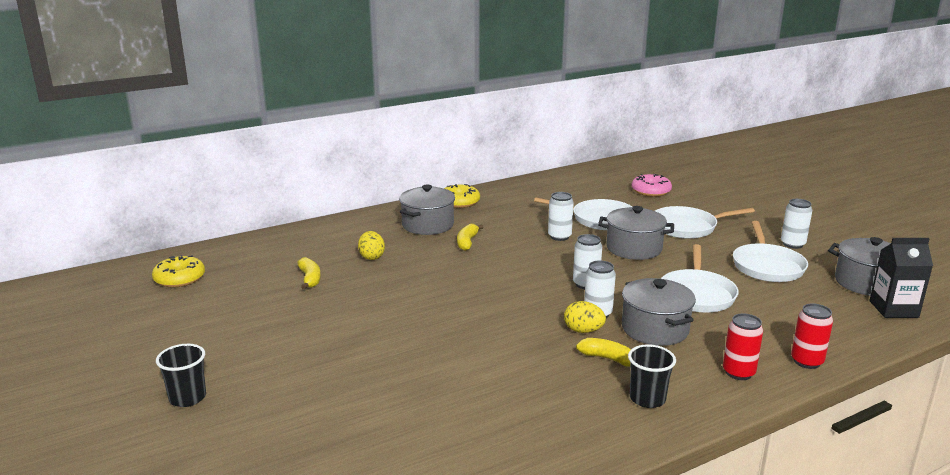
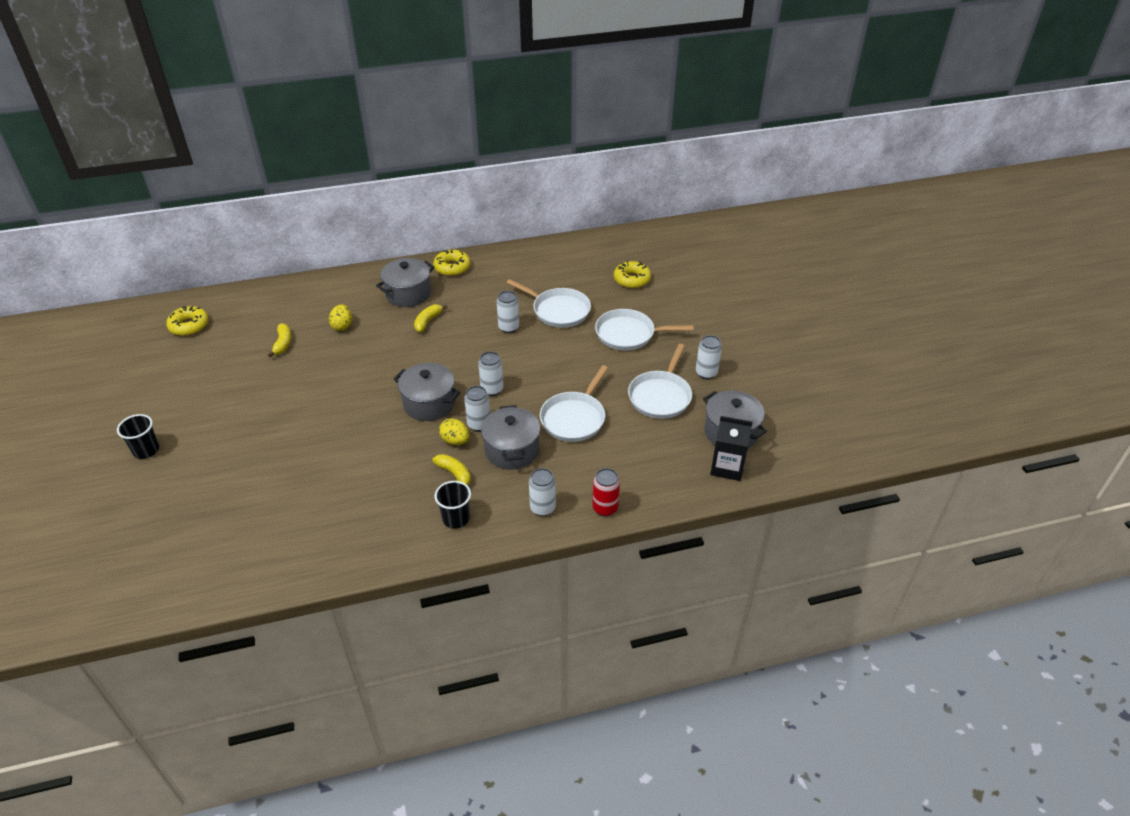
camera: 15 degrees right, 20 degrees up
(634, 248) = (561, 354): grey pot -> grey pot (429, 403)
(651, 191) = (632, 279): pink donut -> yellow donut
(738, 373) = (542, 508): red can -> white can

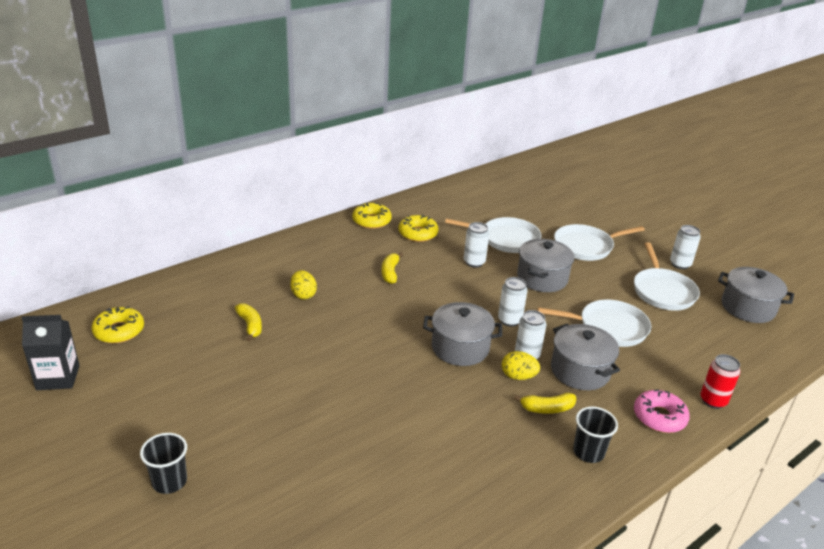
camera: 25 degrees left, 10 degrees down
(408, 294) = (348, 252): grey pot -> grey pot (542, 278)
(455, 474) = (547, 408): yellow banana -> yellow banana turned 150 degrees clockwise
(542, 508) = (659, 417): white can -> pink donut
(574, 418) = (608, 327): white pan -> white pan turned 90 degrees counterclockwise
(632, 279) = (545, 202): yellow donut -> yellow donut (418, 233)
(727, 467) = (774, 337): black carton -> black carton (58, 377)

